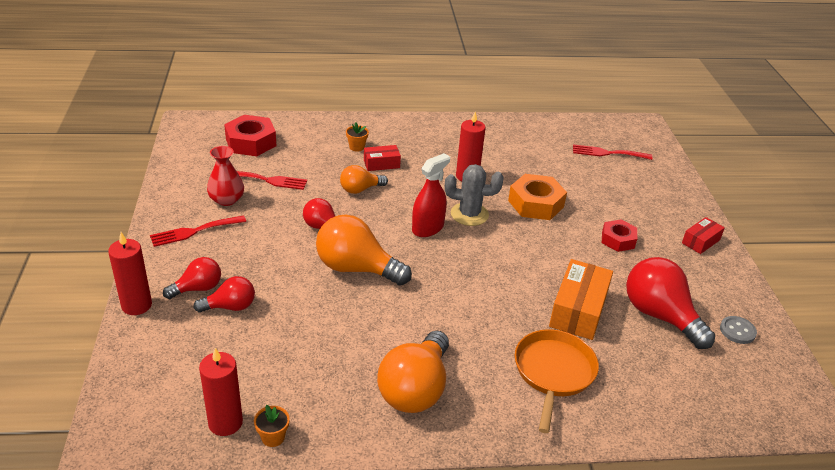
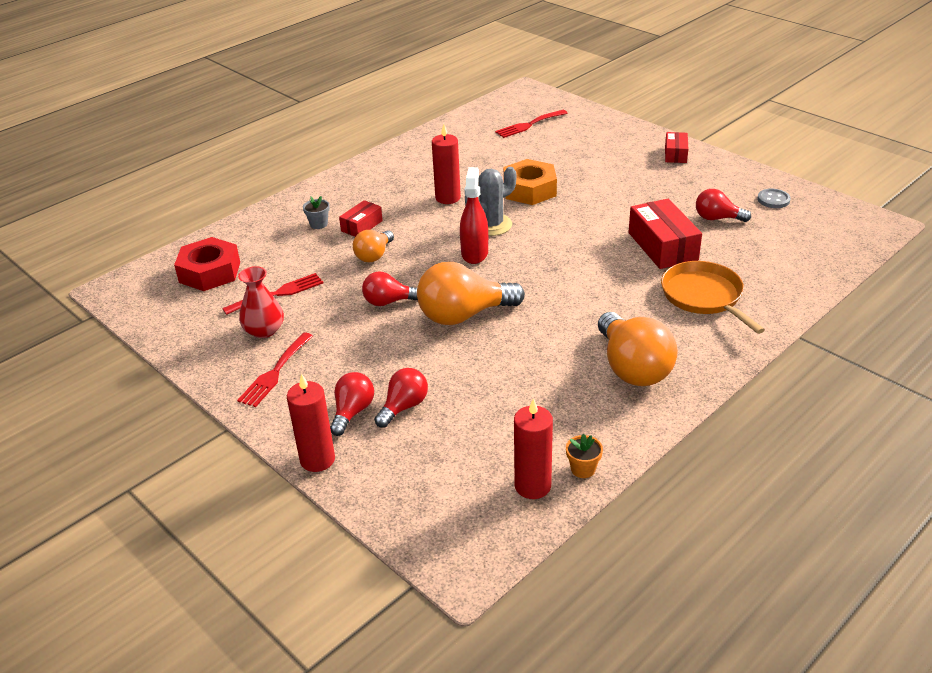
camera: 35 degrees left, 0 degrees up
(357, 147) = (318, 224): orange flower pot -> grey flower pot
(578, 310) = (662, 246): orange box -> red box
(618, 240) = (622, 183): red nut -> none
(660, 316) = (717, 218): red light bulb -> red light bulb, size x0.57

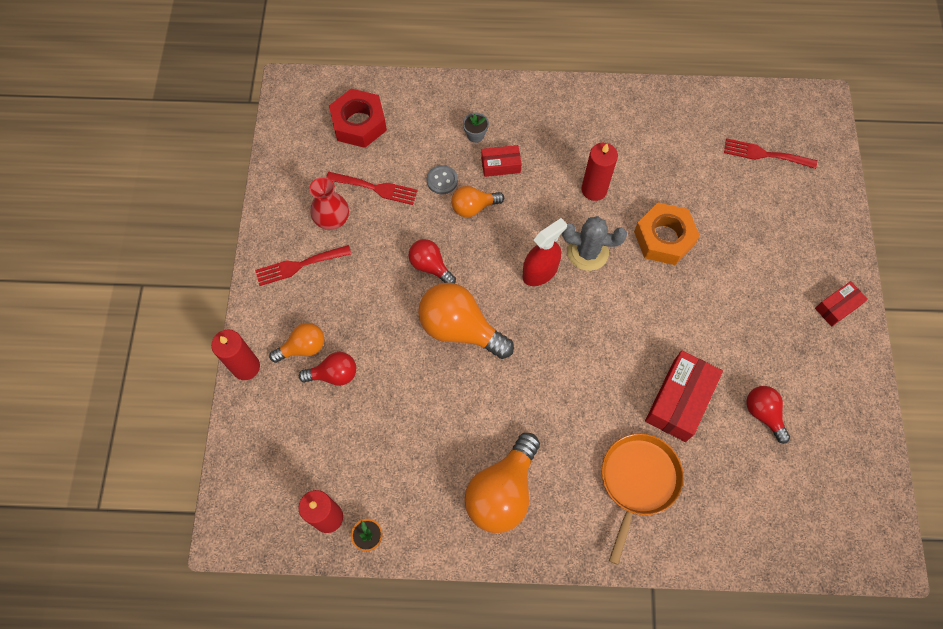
camera: 45 degrees right, 30 degrees up
(352, 412) = (303, 347): red light bulb -> orange light bulb
(773, 200) = (840, 440): grey button -> grey button (442, 180)

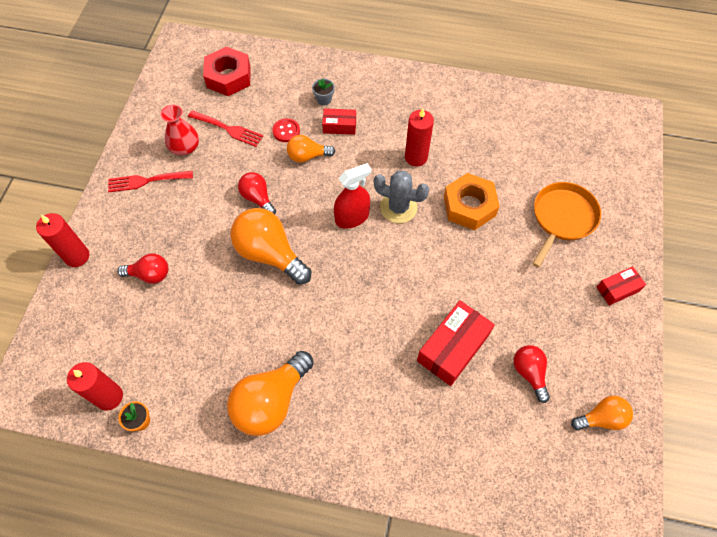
camera: 10 degrees right, 5 degrees down
(303, 347) = (130, 248): orange light bulb -> orange light bulb (601, 418)
(442, 180) = (286, 131): grey button -> red button
(638, 481) = (398, 413): orange pan -> orange pan (562, 218)
(765, 154) = (575, 150): red fork -> none

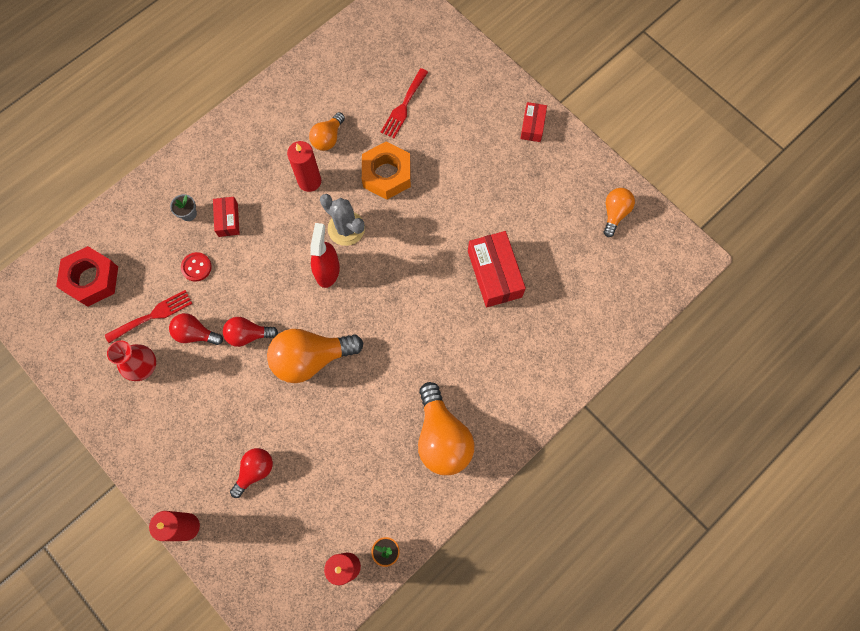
camera: 55 degrees left, 10 degrees up
(146, 181) = (152, 421): red fork -> red fork (404, 106)
(307, 156) = (238, 266): orange light bulb -> orange light bulb (328, 138)
(339, 126) = (228, 220): red box -> red box turned 45 degrees counterclockwise
(398, 207) = (346, 228): grey cactus -> grey cactus turned 75 degrees clockwise
(529, 373) = (550, 235): red light bulb -> red light bulb (195, 334)
(562, 218) = (449, 116): orange pan -> none

